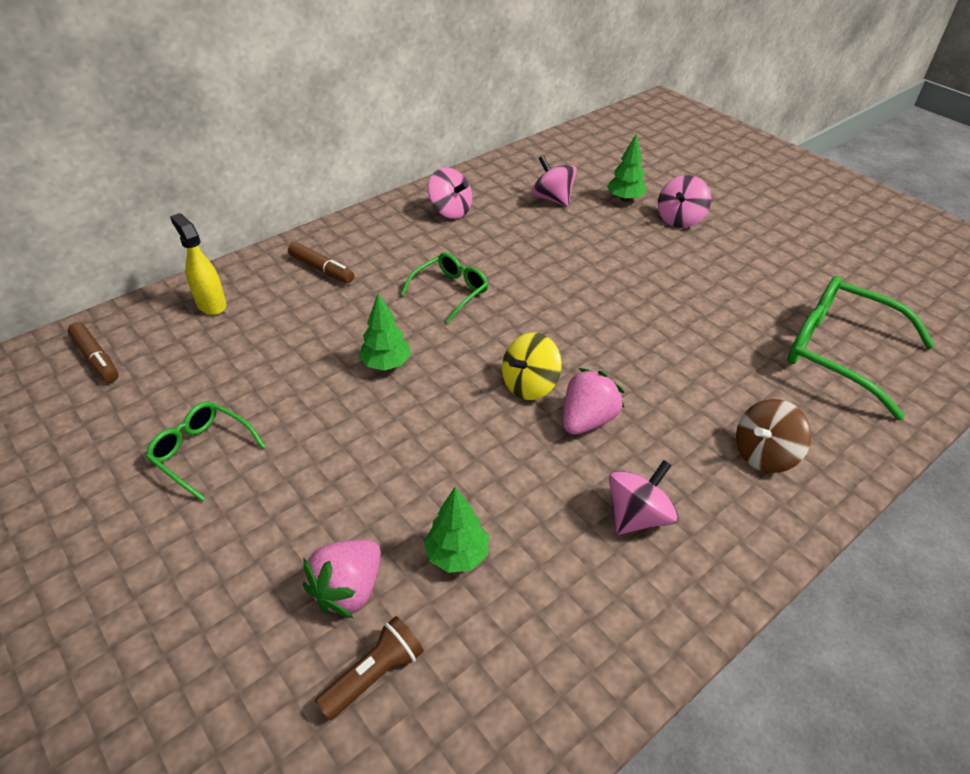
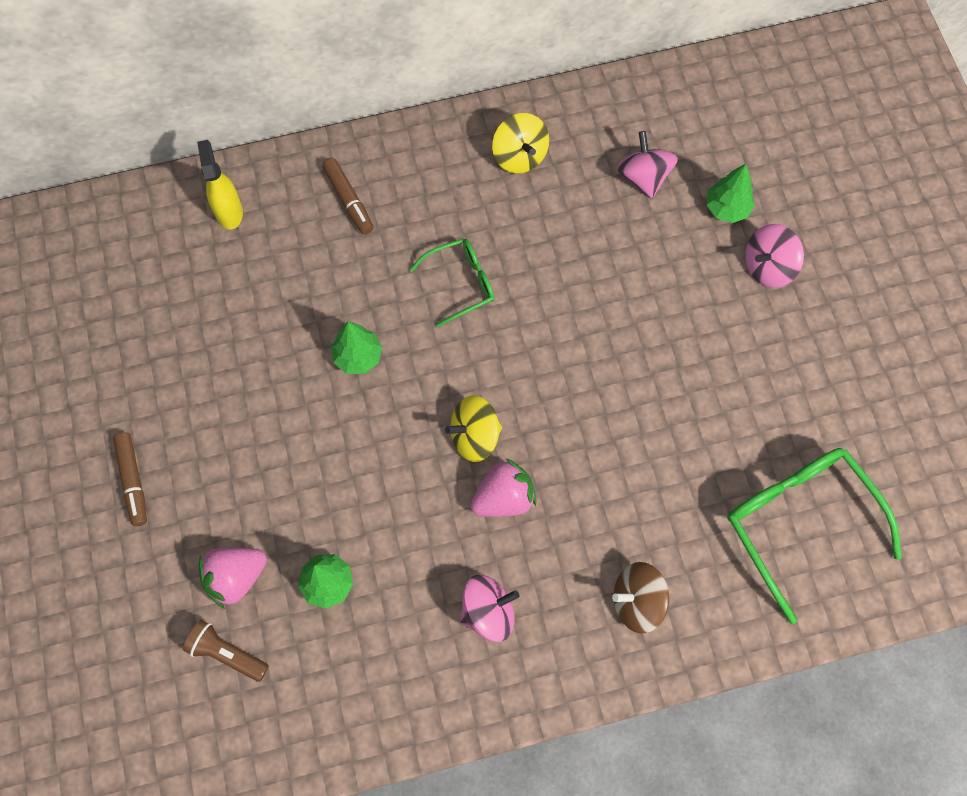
camera: 25 degrees right, 25 degrees up
(96, 358) = (112, 246): brown marker -> brown marker (133, 481)
(203, 453) = (170, 396): green glasses -> none
(374, 675) = (227, 653): brown flashlight -> brown flashlight turned 135 degrees counterclockwise
(450, 211) = (519, 156): pink spinning top -> yellow spinning top

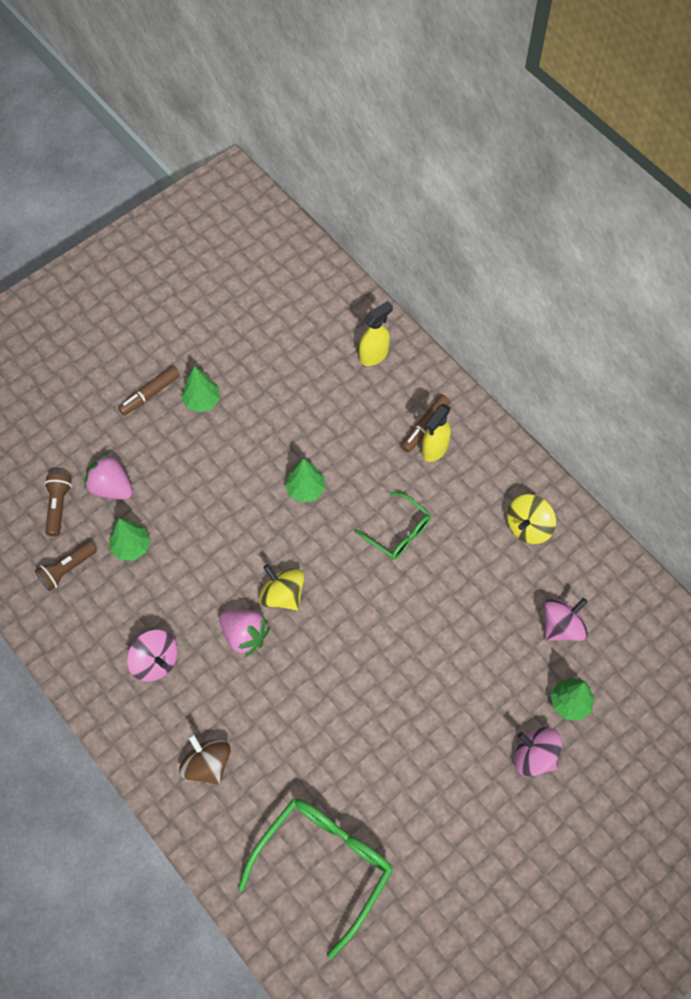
camera: 65 degrees right, 5 degrees down
(178, 424) = (202, 401): none -> green tree
(318, 674) = (67, 569): none -> brown flashlight
(381, 203) = (434, 449): none -> yellow spray bottle

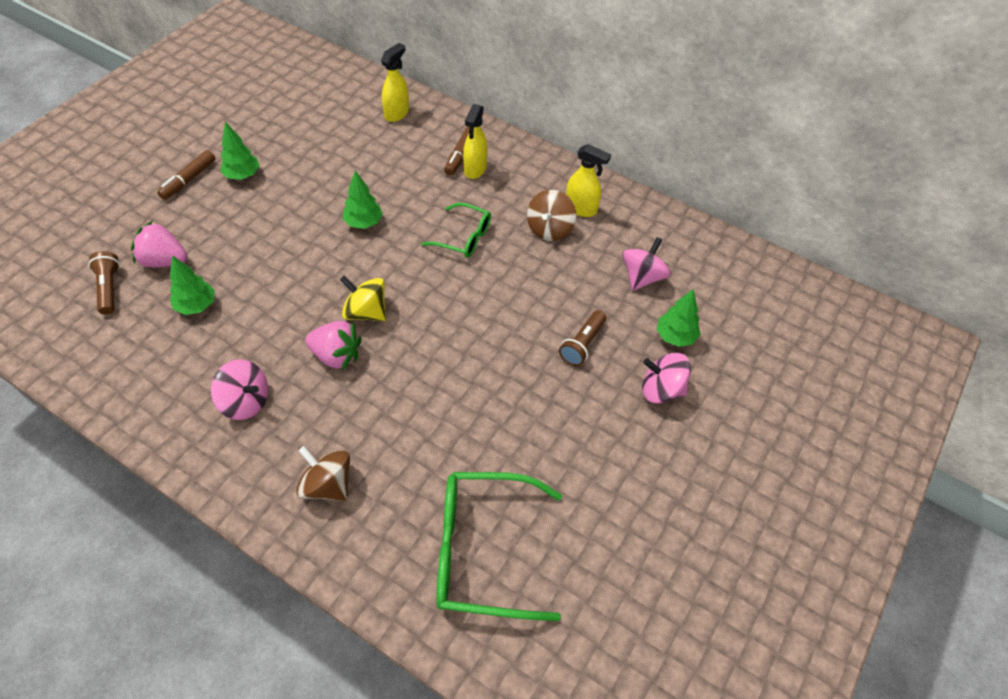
camera: 20 degrees left, 10 degrees down
(67, 569) = (129, 341): brown flashlight -> brown flashlight (582, 344)
(323, 866) = (485, 551): green glasses -> green glasses turned 105 degrees counterclockwise
(488, 544) = (549, 229): none -> brown spinning top
(528, 527) = (581, 209): yellow spinning top -> yellow spray bottle

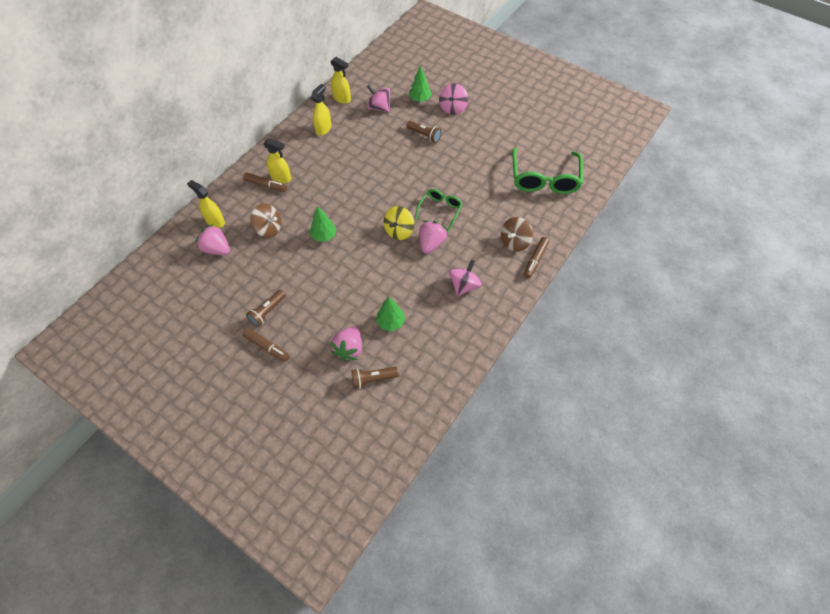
camera: 85 degrees left, 5 degrees up
(242, 175) = (267, 312): green tree -> brown flashlight
(282, 519) = (535, 260): none -> brown marker
(350, 120) = (217, 249): none -> pink strawberry
(463, 237) = (341, 184): green glasses -> green glasses (440, 210)
(549, 229) = (338, 144): brown spinning top -> brown spinning top (269, 228)
(655, 227) = (342, 98): none -> yellow spray bottle

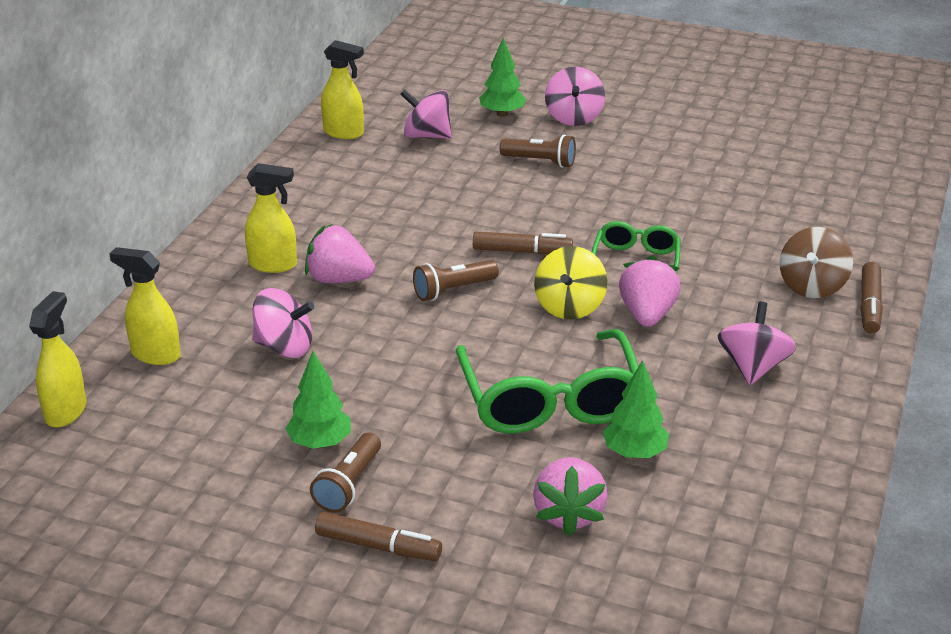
camera: 15 degrees left, 25 degrees down
(217, 249) = (180, 399): pink strawberry -> pink strawberry (339, 279)
(266, 185) = (245, 280): brown marker -> brown marker (521, 251)
(269, 228) = (284, 347): brown spinning top -> pink spinning top
(323, 129) = (328, 180): yellow spray bottle -> yellow spray bottle (66, 411)
(324, 236) = (413, 339): green tree -> green tree (320, 443)
(373, 379) = (650, 555): brown flashlight -> brown flashlight (453, 290)
(544, 178) = (810, 188): green glasses -> green glasses (549, 399)

